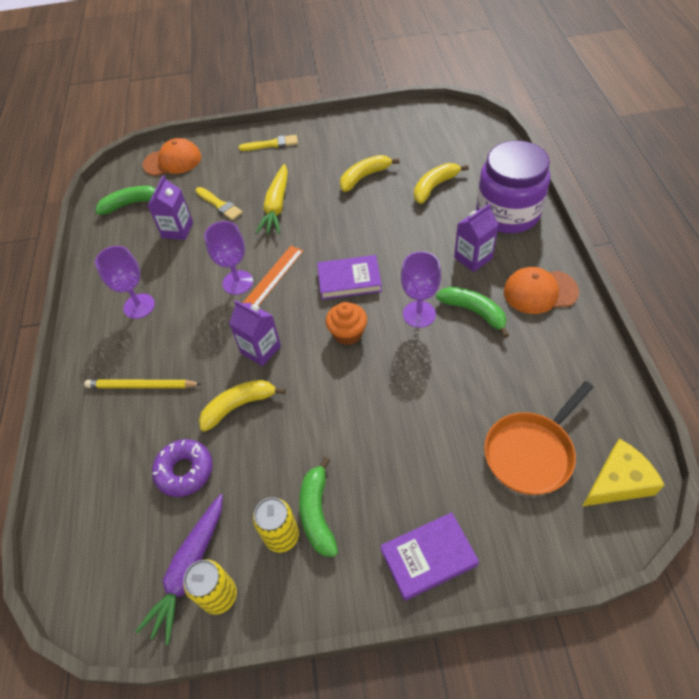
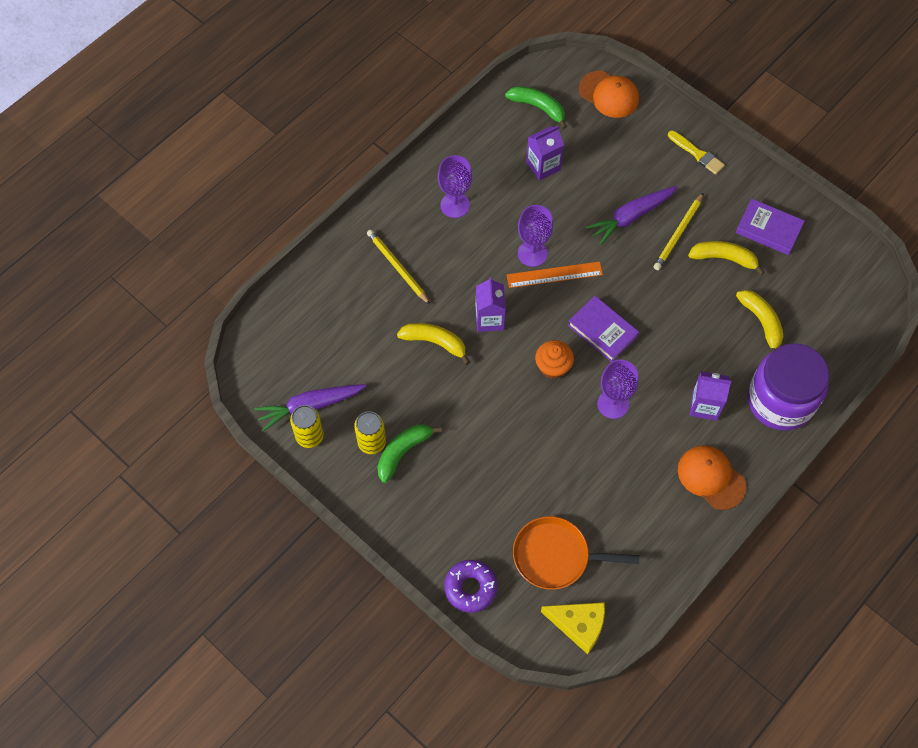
camera: 45 degrees right, 10 degrees up
(185, 471) = (364, 349): purple donut -> purple donut (470, 588)
(219, 205) = (594, 173): yellow brush -> none
(276, 206) = (631, 217): yellow carrot -> purple carrot
(319, 189) = (678, 234): none -> yellow pencil
(428, 557) = (428, 539): purple book -> purple book (768, 229)
(434, 187) = (761, 322): yellow banana -> yellow banana turned 60 degrees clockwise
(474, 312) = (648, 442): green banana -> none

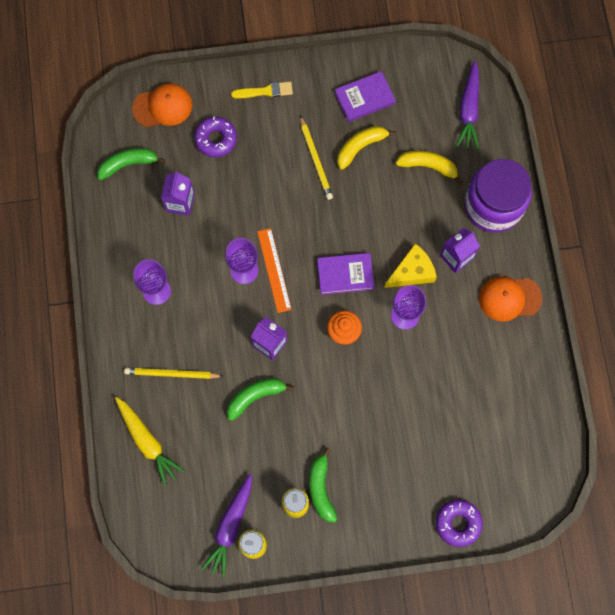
camera: 50 degrees left, 10 degrees up
(326, 292) = (147, 441): none -> yellow carrot
(435, 342) = (255, 397): yellow banana -> green banana
(554, 275) = (274, 270): orange ruler -> orange ruler turned 45 degrees counterclockwise
(555, 556) = (481, 447): orange pan -> none
(578, 625) = (540, 473): yellow cheese -> yellow cheese (412, 272)
(620, 150) = (216, 139): none -> purple donut
(631, 217) = (275, 179): purple carrot -> purple carrot (469, 110)

